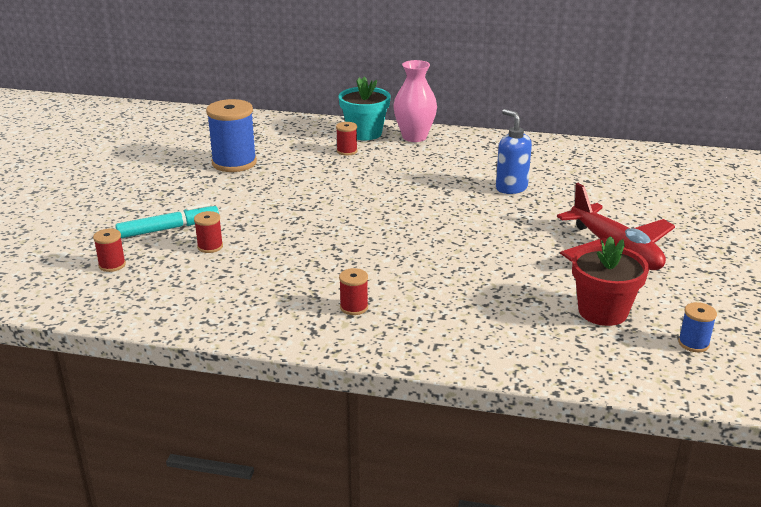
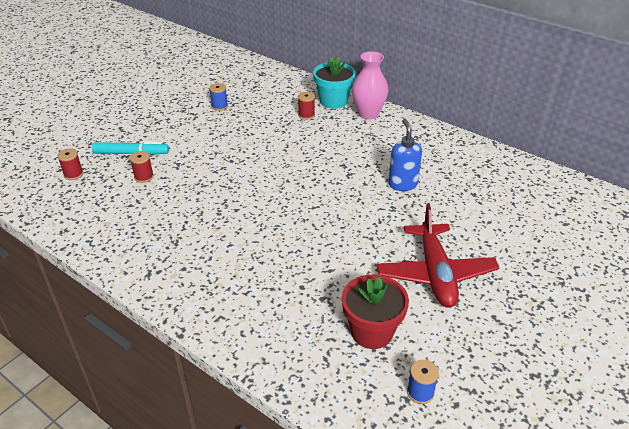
camera: 25 degrees right, 10 degrees up
(234, 163) = (219, 106): blue spool -> blue spool, size x0.48
(354, 307) = (192, 262): red spool -> none

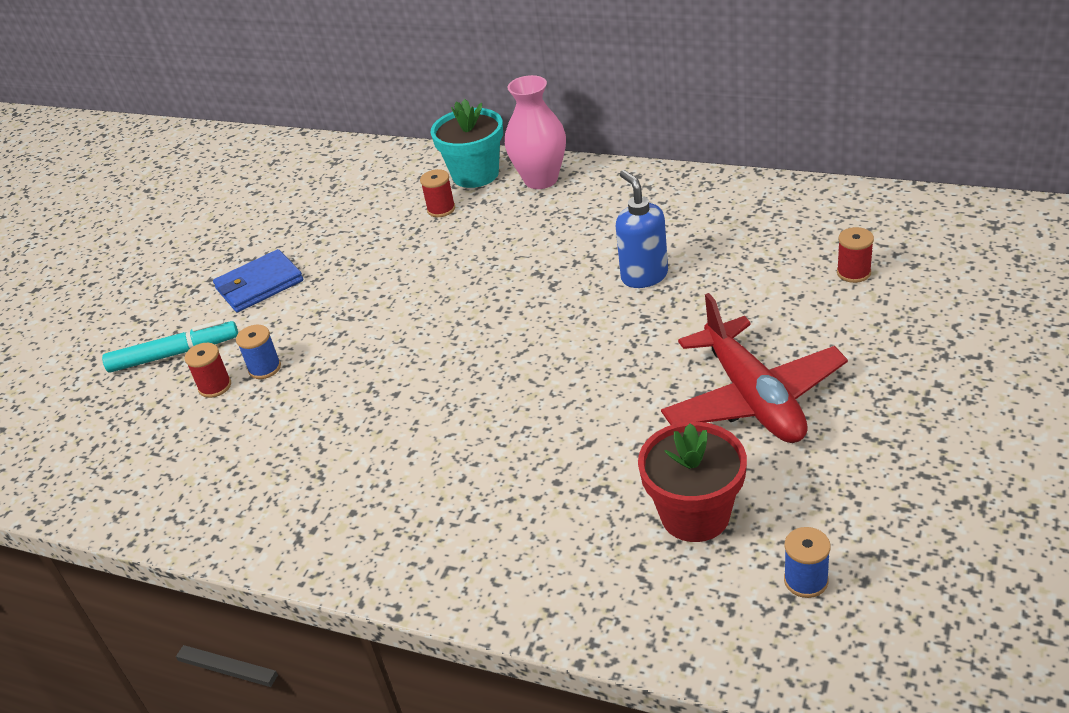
camera: 10 degrees left, 0 degrees up
(73, 174) = (89, 417): red spool -> red spool (853, 272)
(192, 129) = (259, 285): none -> blue wallet
(219, 106) = (289, 234): blue spool -> blue spool (265, 368)

